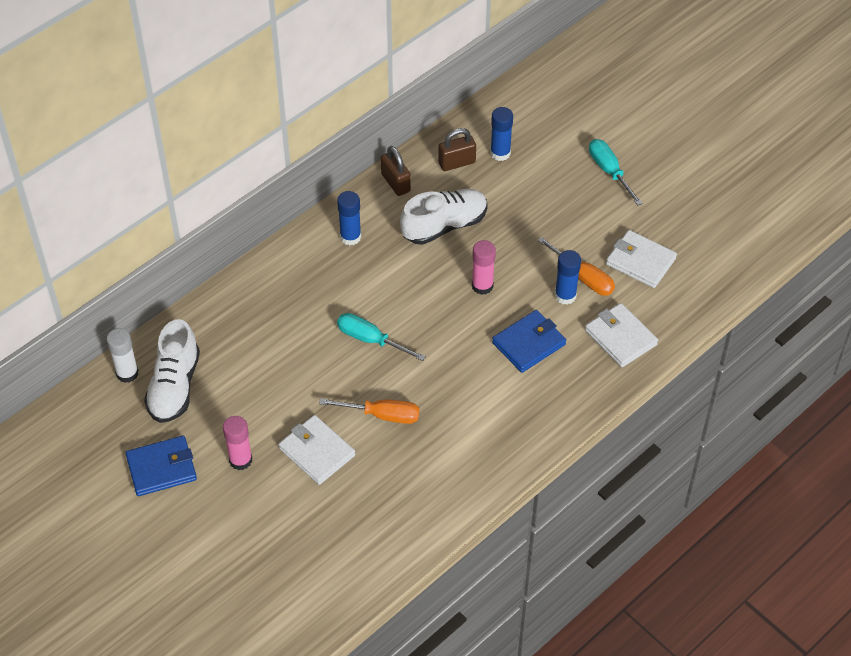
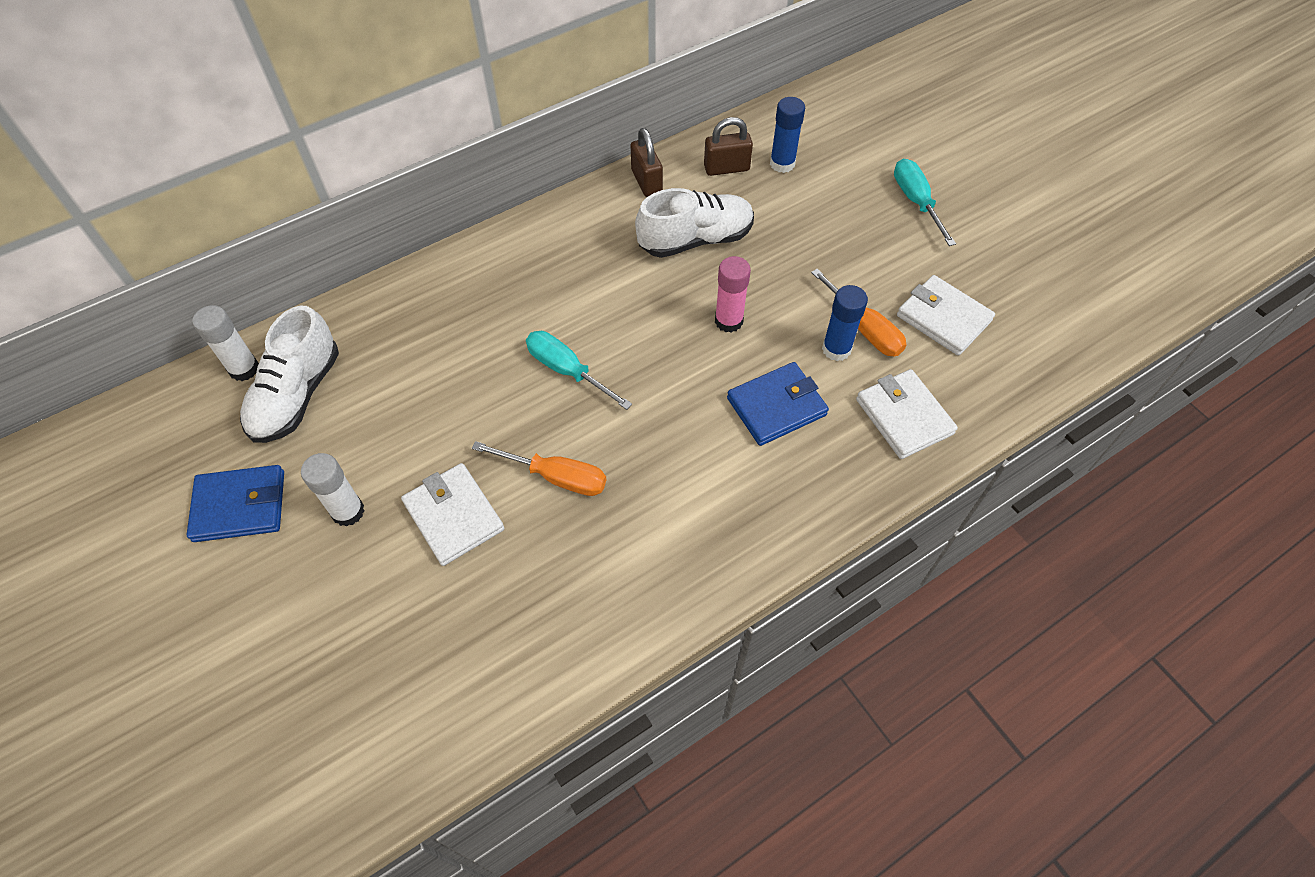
camera: 10 degrees right, 5 degrees up
(240, 460) = (348, 511): pink glue stick -> white glue stick
(350, 237) = (575, 238): blue glue stick -> none

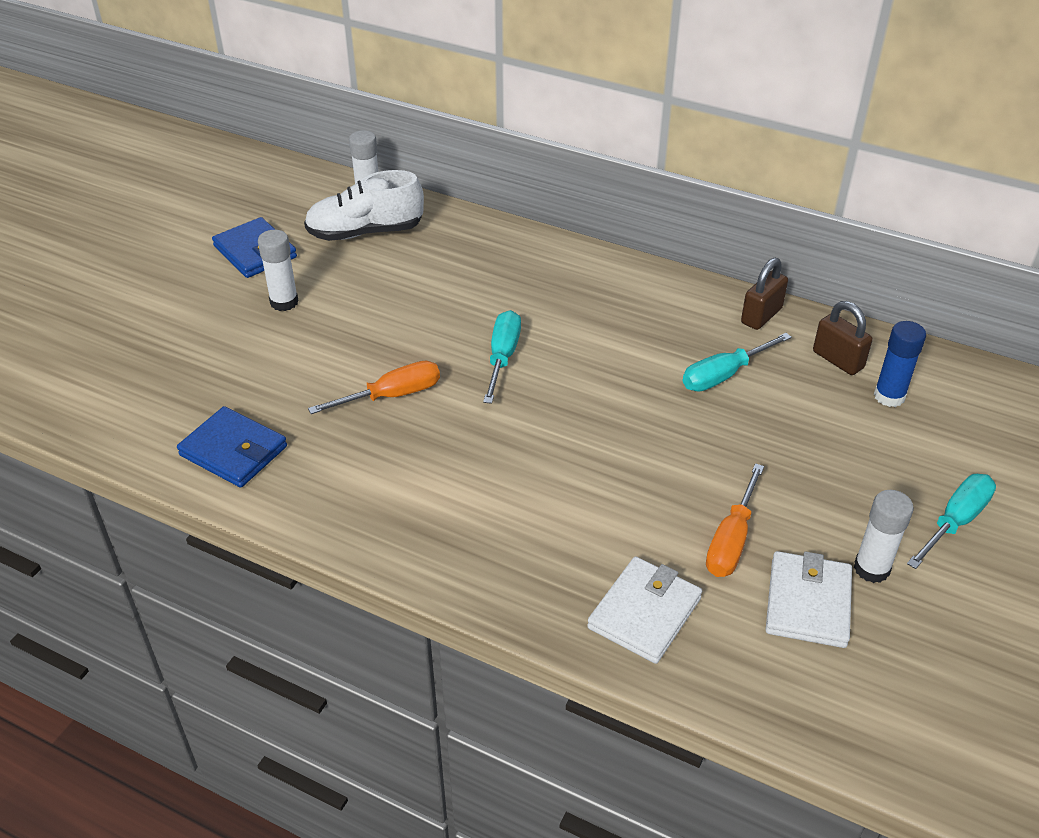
camera: 60 degrees right, 15 degrees down
(454, 516) = (316, 356): white wallet -> none
(556, 477) = (391, 396): orange screwdriver -> orange screwdriver turned 105 degrees counterclockwise
(695, 240) = (724, 375): white shoe -> turquoise screwdriver
(728, 321) = (647, 436): pink glue stick -> none
(776, 406) = (576, 508): blue wallet -> blue wallet (233, 451)
(836, 349) = (684, 527): blue glue stick -> none
(932, 267) = (871, 569): none -> white glue stick

